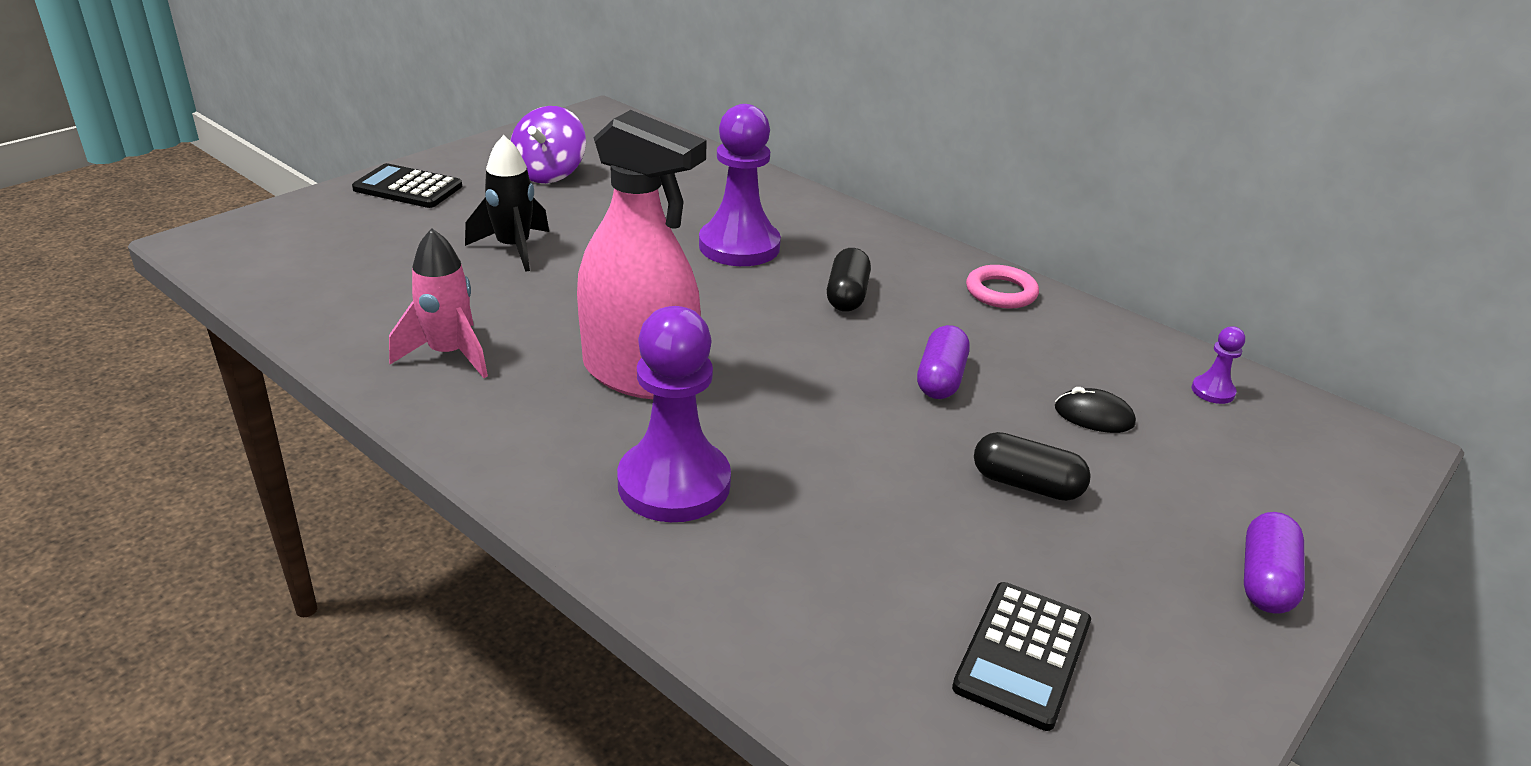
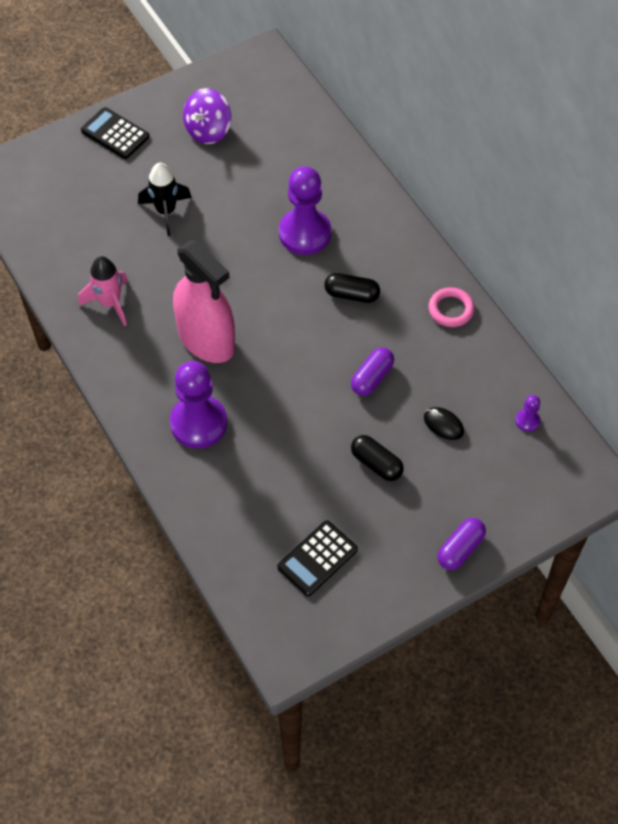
camera: 20 degrees right, 25 degrees up
(847, 295) = (351, 294): black capsule -> black capsule turned 75 degrees clockwise

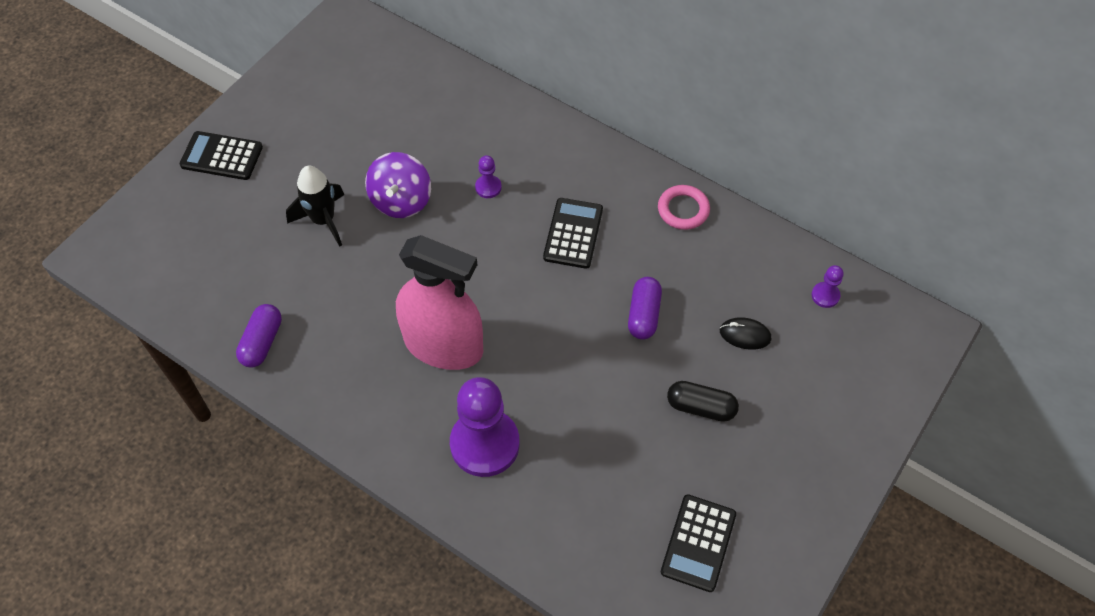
camera: 25 degrees left, 0 degrees up
(110, 303) = (312, 347): pink rocket -> none
(208, 130) = (325, 116): purple spinning top -> purple spinning top (401, 200)
(305, 233) = (488, 187): purple pawn -> purple pawn, size x0.43
(351, 294) = (573, 233): black capsule -> black calculator
(460, 549) = (839, 463): purple capsule -> purple capsule (262, 342)

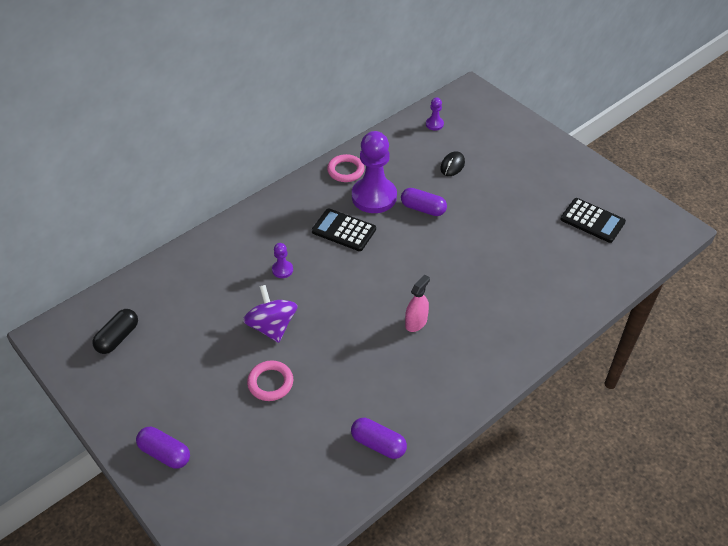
camera: 75 degrees left, 10 degrees down
(222, 156) = (165, 453): black calculator -> purple capsule
(323, 220) = (270, 383): black rocket -> pink ring
(401, 200) = (272, 326): purple spinning top -> purple spinning top turned 135 degrees counterclockwise
(443, 345) = (416, 322): pink spray bottle -> pink spray bottle, size x0.44
(485, 444) = (503, 313): purple pawn -> purple pawn (374, 197)
(701, 407) = (499, 198): black capsule -> black capsule (118, 337)

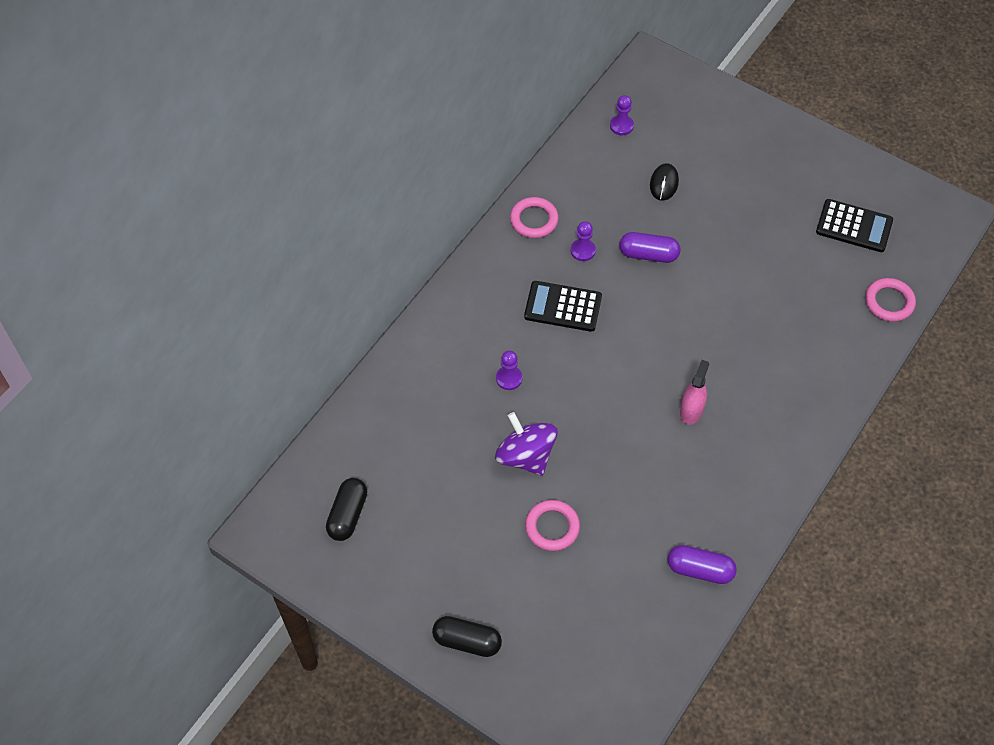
camera: 15 degrees left, 10 degrees up
(165, 453) = (467, 641): purple capsule -> black capsule
(374, 197) = (583, 251): purple pawn -> purple pawn, size x0.43
(605, 278) = (889, 302): none -> pink ring

